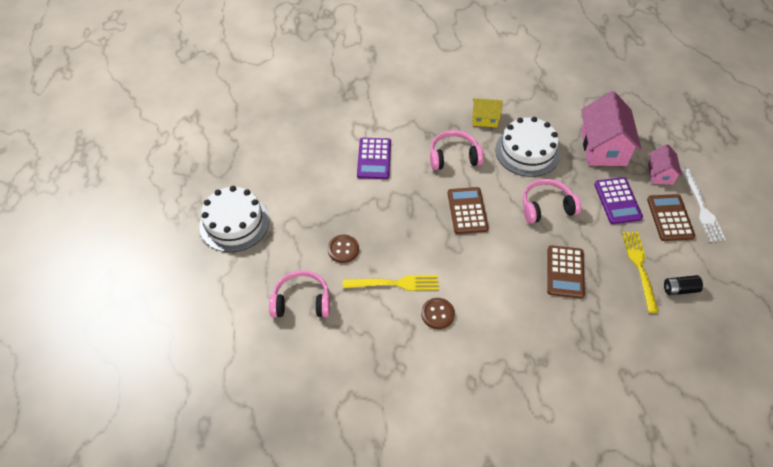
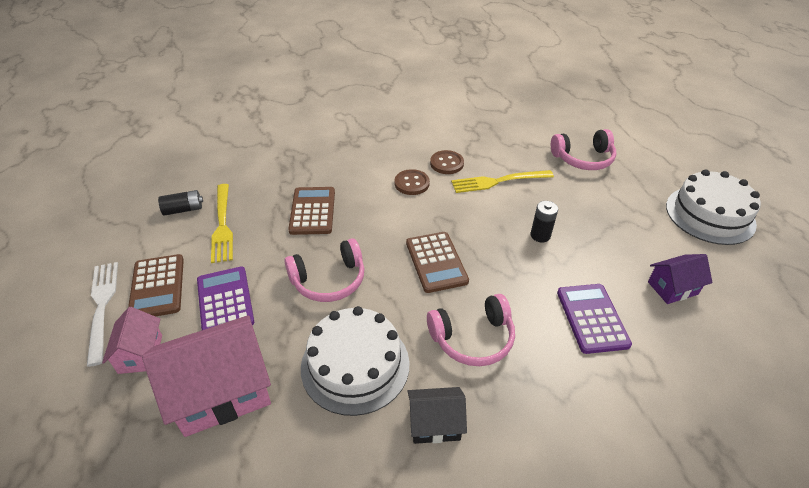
camera: 170 degrees right, 10 degrees down
(309, 170) = (672, 288): none -> purple house
(343, 249) = (569, 204): brown button -> brown button (412, 183)
(381, 222) = (540, 235): none -> black battery
(485, 119) = (435, 424): yellow house -> black house
(603, 148) = (222, 392): pink house -> pink house turned 75 degrees clockwise

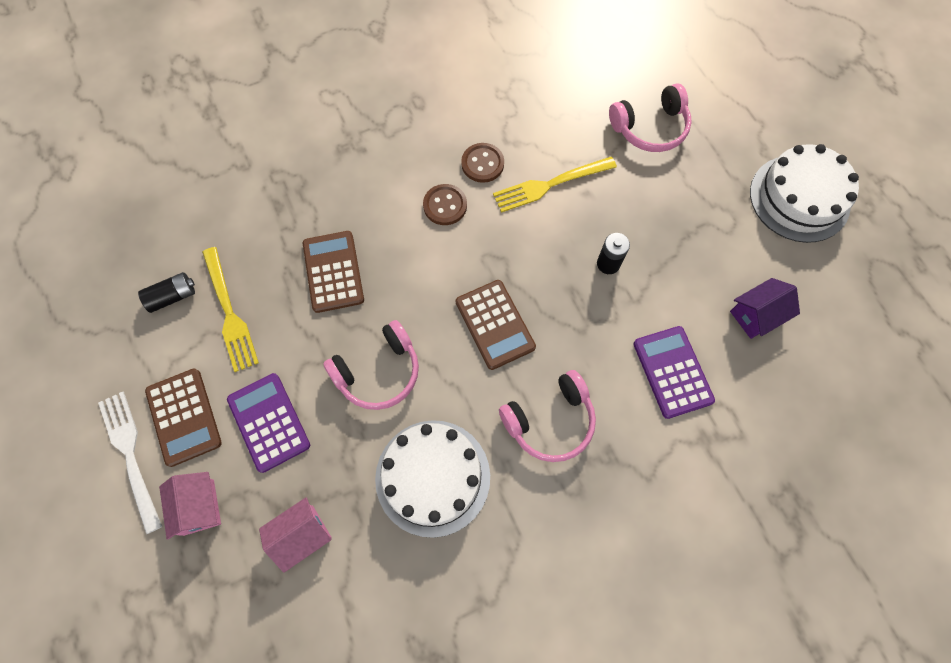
camera: 10 degrees left, 25 degrees up
(222, 392) = (302, 535): pink house -> pink house, size x0.53
(435, 424) = (526, 529): black house -> none

